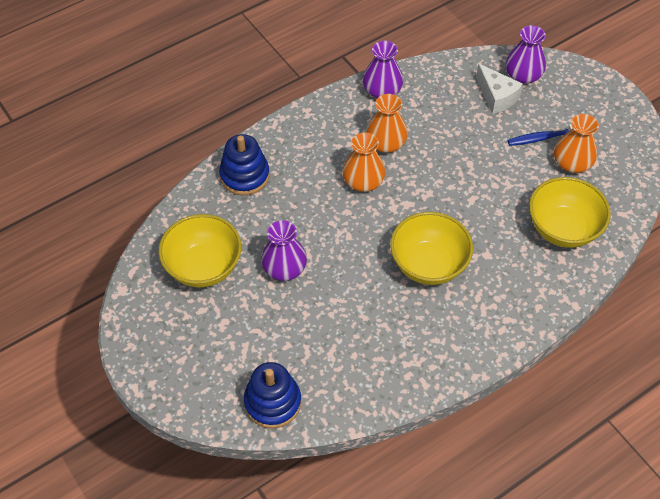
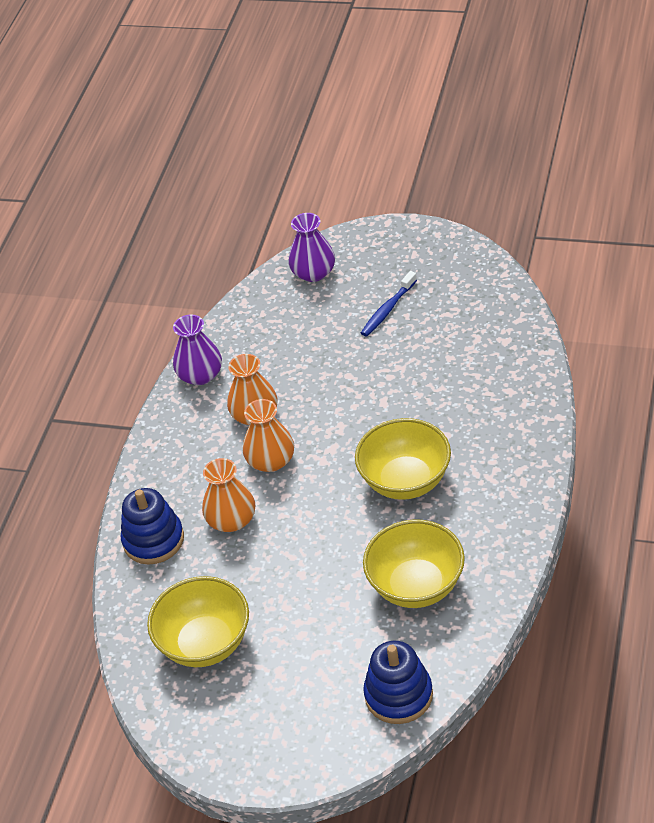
camera: 35 degrees left, 10 degrees down
(284, 268) = (282, 584): purple vase -> none
(496, 97) = (311, 306): white cheese -> none
(562, 229) = (484, 367): yellow bowl -> yellow bowl (416, 586)
(572, 163) = (434, 312): orange vase -> orange vase (232, 520)

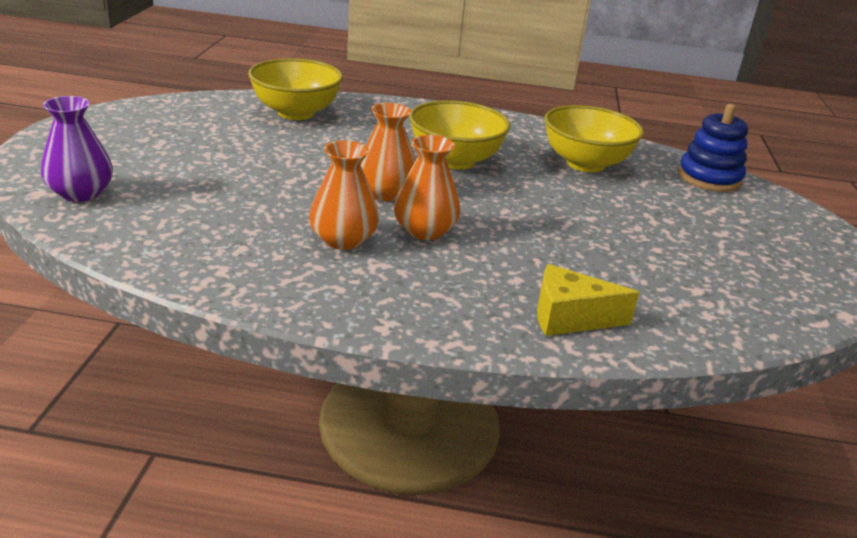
camera: 105 degrees left, 15 degrees down
(153, 540) = (569, 318): blue stacking toy -> yellow cheese
(200, 375) = (250, 281): purple vase -> none
(205, 643) = (711, 277): yellow bowl -> yellow bowl (296, 113)
(232, 520) = (523, 258): orange vase -> orange vase (385, 193)
(387, 310) = (187, 154): blue toothbrush -> none

